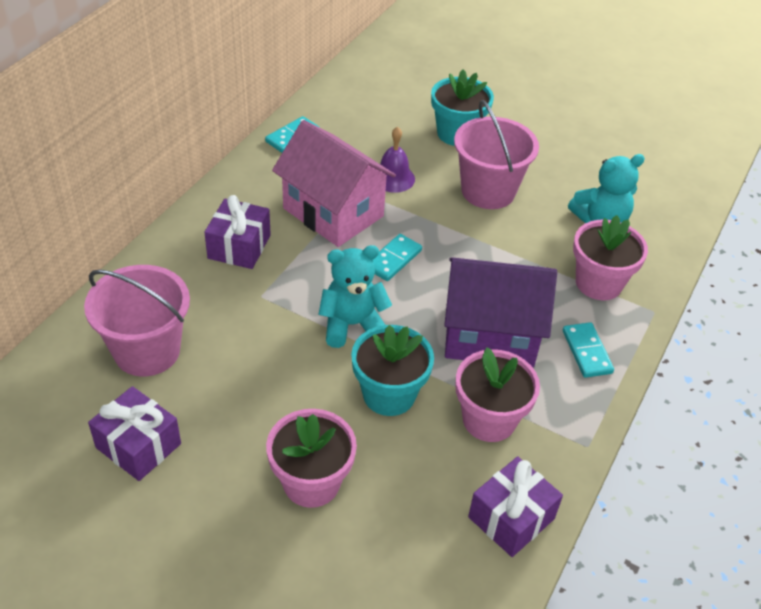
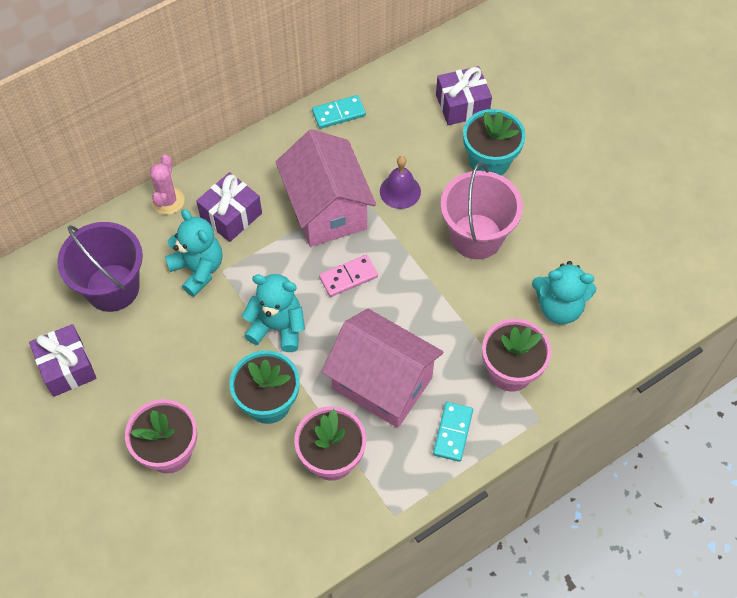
camera: 30 degrees right, 15 degrees up
(147, 351) = (112, 288): pink bucket -> purple bucket
(162, 255) = (168, 201): none -> pink cactus
(234, 303) = (198, 269): none -> turquoise teddy bear
(393, 259) = (348, 277): turquoise domino -> pink domino
(490, 335) = (382, 383): purple house -> pink house
(511, 518) = (295, 546): purple gift -> purple gift (462, 105)

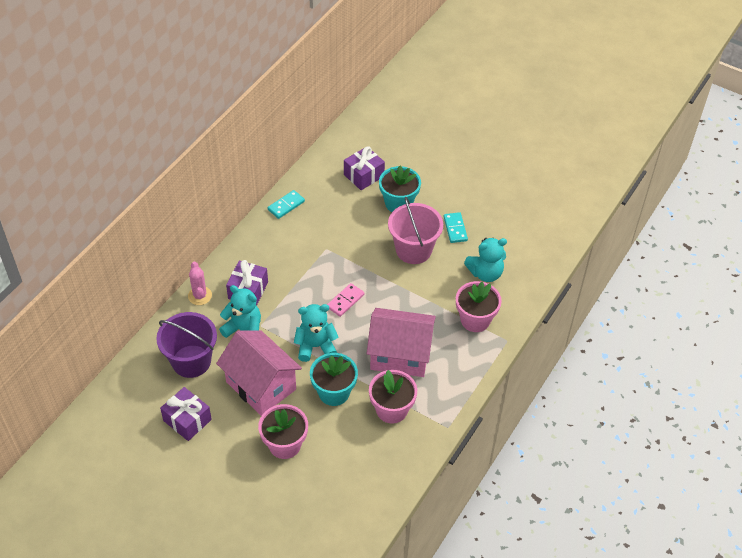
camera: 25 degrees left, 10 degrees down
(326, 209) = (309, 265): pink house -> pink house (261, 385)
(400, 191) = (351, 239): purple bell -> none
(452, 432) = (458, 367): turquoise domino -> turquoise domino (455, 229)

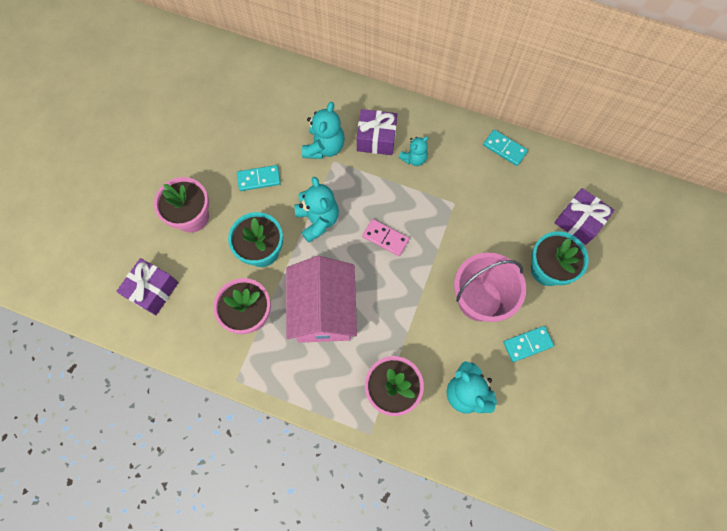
camera: 80 degrees right, 20 degrees up
(187, 420) = (208, 124): purple gift -> purple gift (153, 290)
(191, 361) = (277, 110): purple bucket -> none
(200, 296) = (359, 96): pink cactus -> none
(261, 385) = (259, 179): pink house -> turquoise domino
(276, 267) = (414, 158): none -> turquoise teddy bear

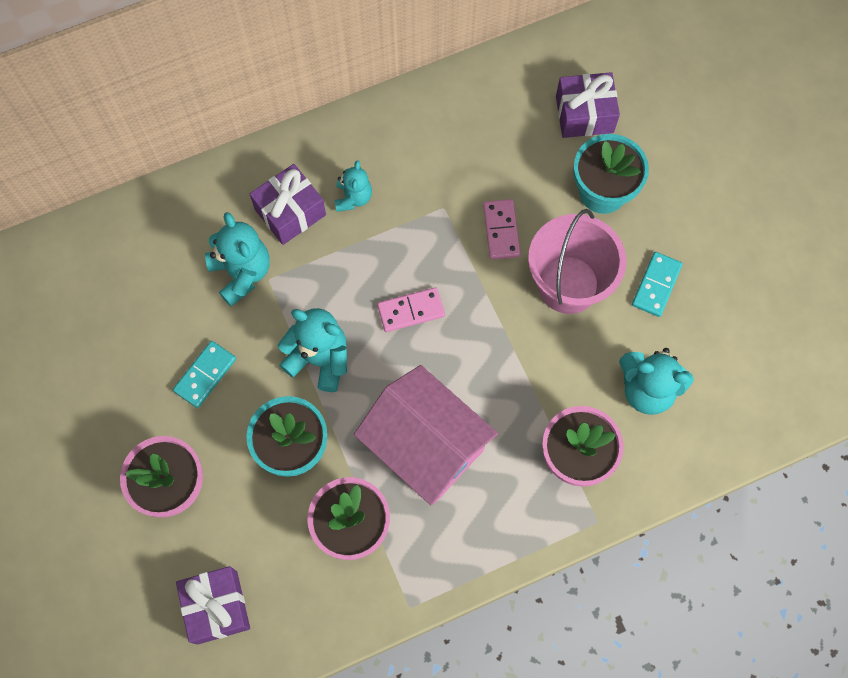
camera: 45 degrees left, 0 degrees up
(472, 241) = (501, 230): none -> pink domino
(504, 148) = (437, 102): turquoise domino -> none

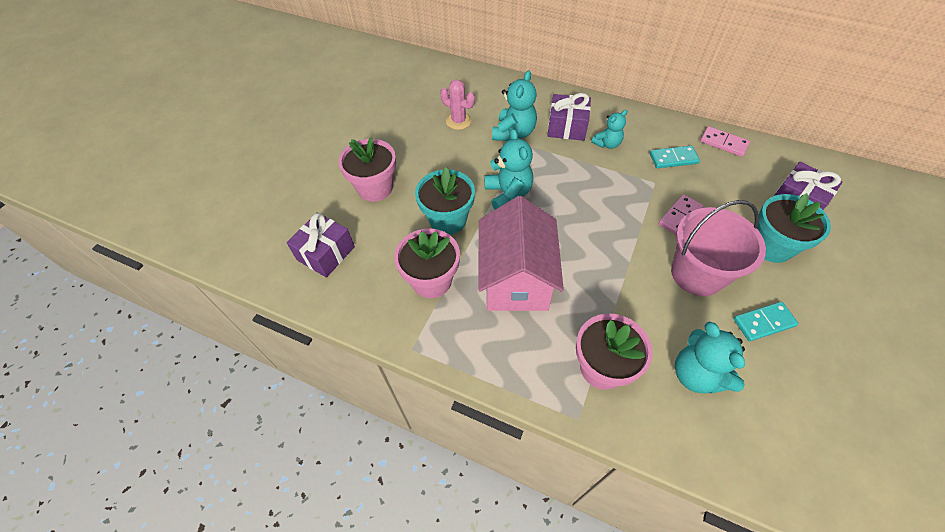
camera: 50 degrees right, 15 degrees down
(162, 313) = (458, 121): none -> pink cactus
(205, 375) = (446, 157): turquoise domino -> turquoise domino (673, 158)
(411, 310) = (582, 212): pink domino -> pink domino (723, 143)

